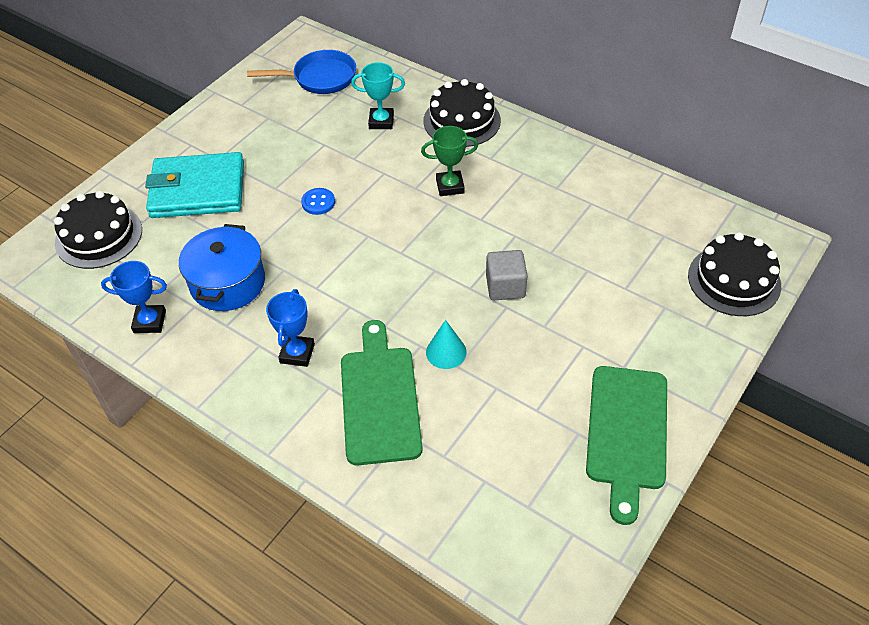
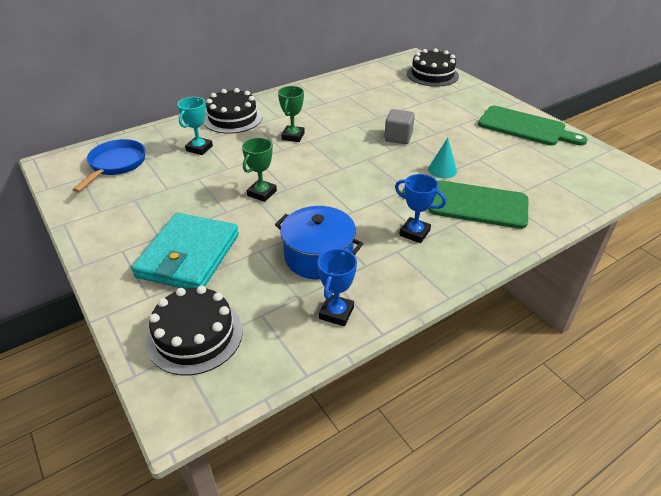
camera: 70 degrees left, 10 degrees down
(318, 202) = (262, 193): blue button -> green trophy

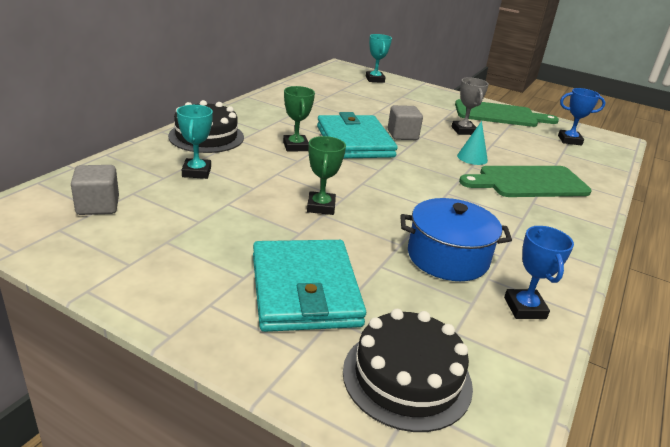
camera: 30 degrees left, 10 degrees down
(116, 165) = (98, 206): blue pan -> grey cube
(347, 138) = (354, 141): none -> turquoise wallet
(414, 233) = (510, 216): blue trophy -> blue trophy (569, 140)
(432, 75) = (375, 79): black cake -> turquoise trophy
(465, 140) = (463, 131): none -> grey trophy

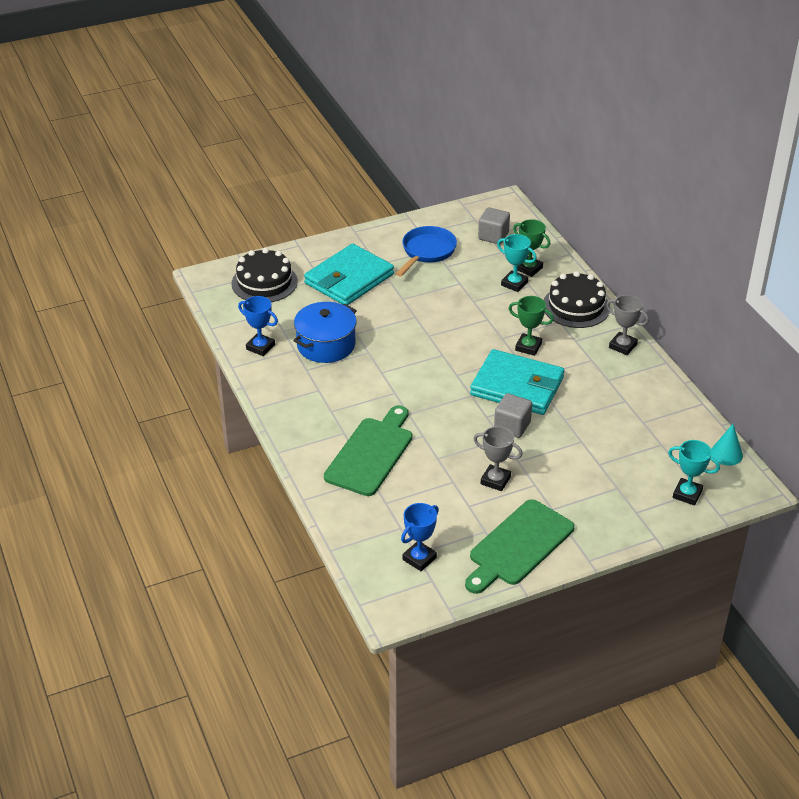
camera: 130 degrees right, 10 degrees up
(177, 245) = (427, 252): none -> blue pan
(245, 112) = (622, 346): none -> grey trophy
(305, 290) = (349, 279): turquoise wallet -> turquoise wallet turned 75 degrees counterclockwise
(321, 207) = (425, 320): green trophy -> green trophy (529, 268)
(472, 158) = (437, 446): turquoise cone -> turquoise cone (726, 454)

